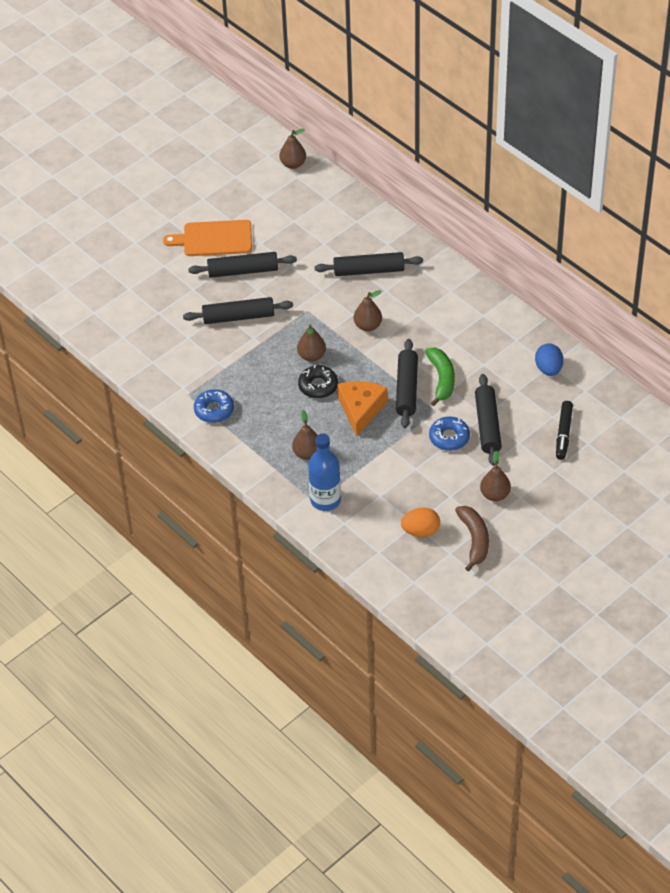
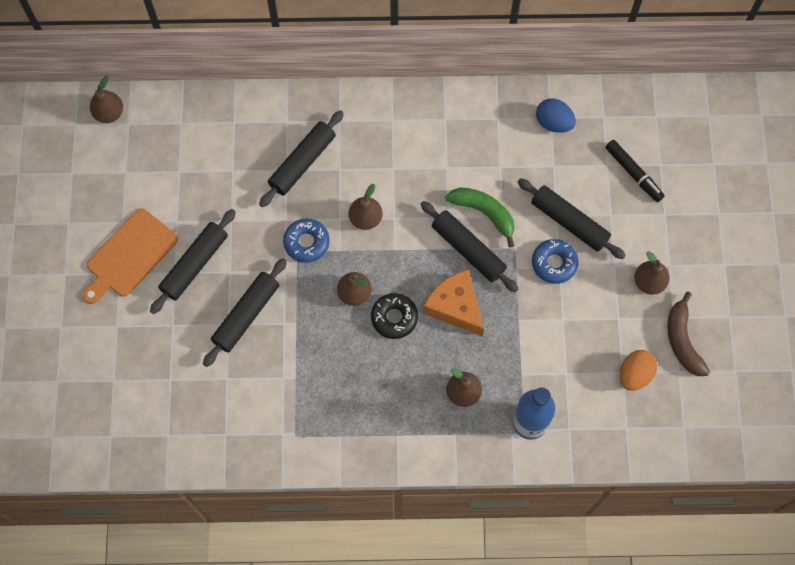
camera: 50 degrees left, 20 degrees up
(214, 410) = (336, 429): blue donut -> blue donut (306, 242)
(474, 540) = (682, 340): brown banana -> brown banana turned 135 degrees counterclockwise

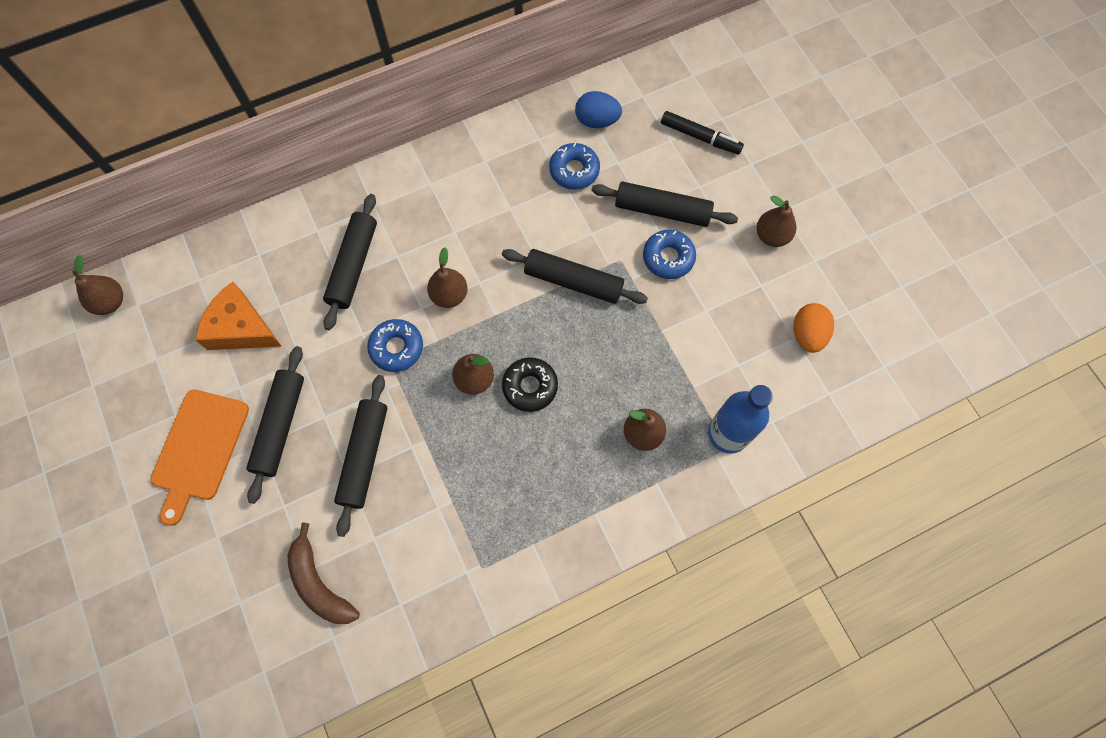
camera: 25 degrees left, 0 degrees up
(455, 306) = (589, 346): orange cheese -> orange cheese (241, 328)
(484, 213) = (571, 237): green banana -> none
(514, 158) = (574, 170): none -> blue donut
(682, 340) = (835, 279): brown banana -> brown banana (319, 583)

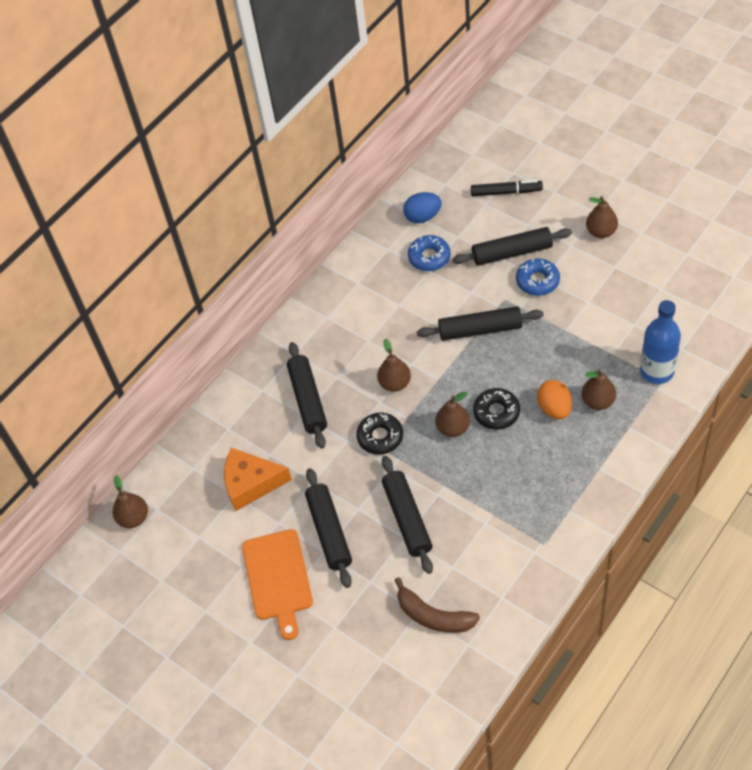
camera: 20 degrees left, 15 degrees down
(396, 348) = (380, 437): blue donut -> black donut
(807, 334) = (668, 282): orange egg -> orange egg (554, 408)

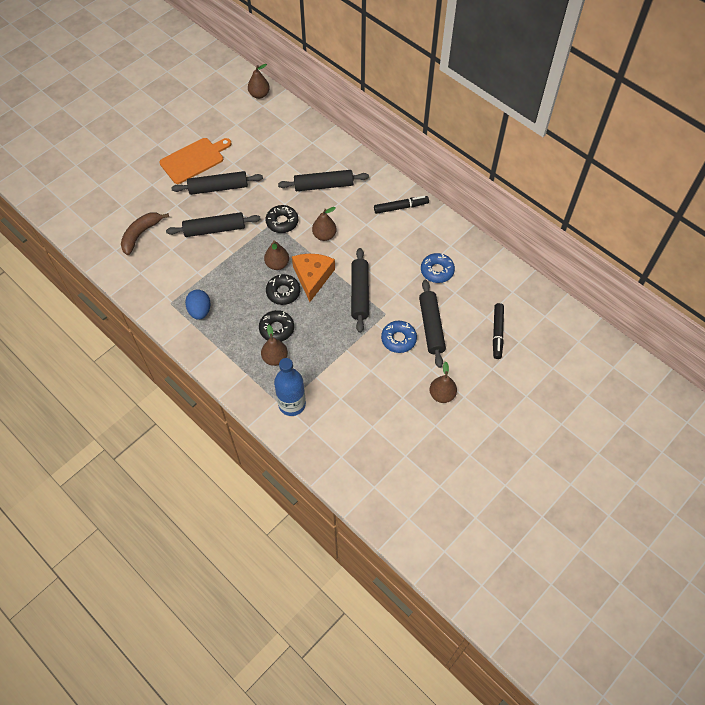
camera: 90 degrees right, 5 degrees up
(251, 483) = (266, 151): orange cheese -> orange cheese (312, 277)
(278, 578) = (194, 160): orange cutting board -> orange cutting board turned 150 degrees clockwise
(334, 307) = (401, 207): none -> black marker
(423, 217) = (479, 272): blue egg -> blue egg (200, 311)
(554, 408) = (276, 329): orange egg -> black donut

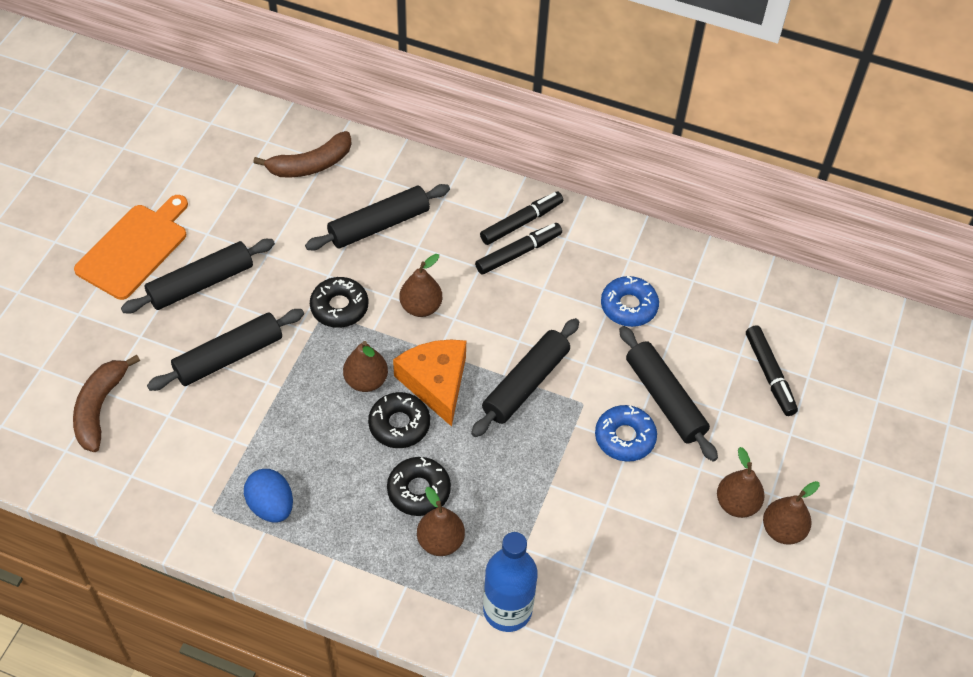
camera: 25 degrees left, 5 degrees down
(259, 95) = (196, 106): brown pear -> brown pear (782, 530)
(303, 143) = (310, 165): none -> brown banana
(360, 293) = (526, 384): black rolling pin -> black rolling pin turned 60 degrees clockwise
(391, 223) = (518, 253): none -> black marker

